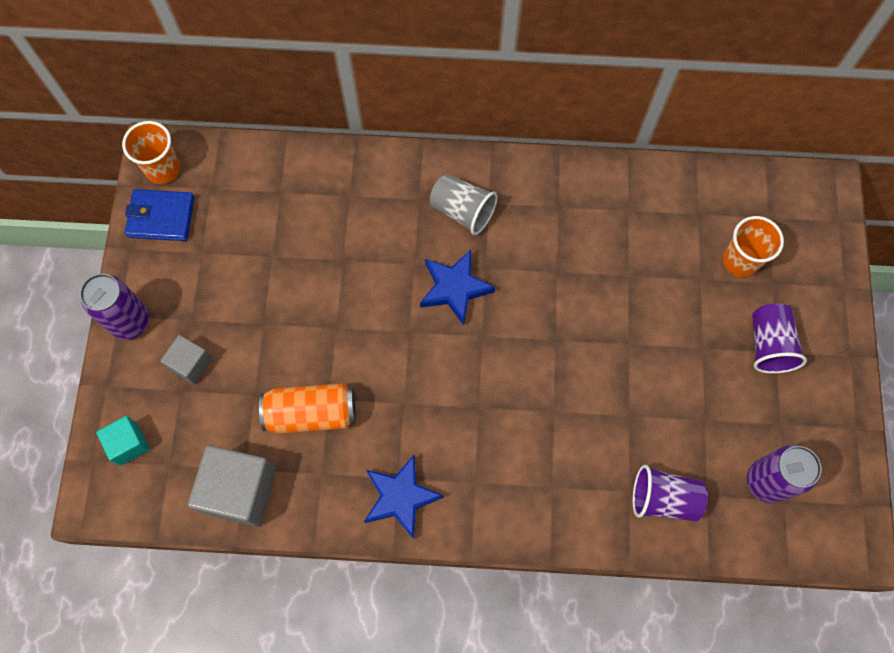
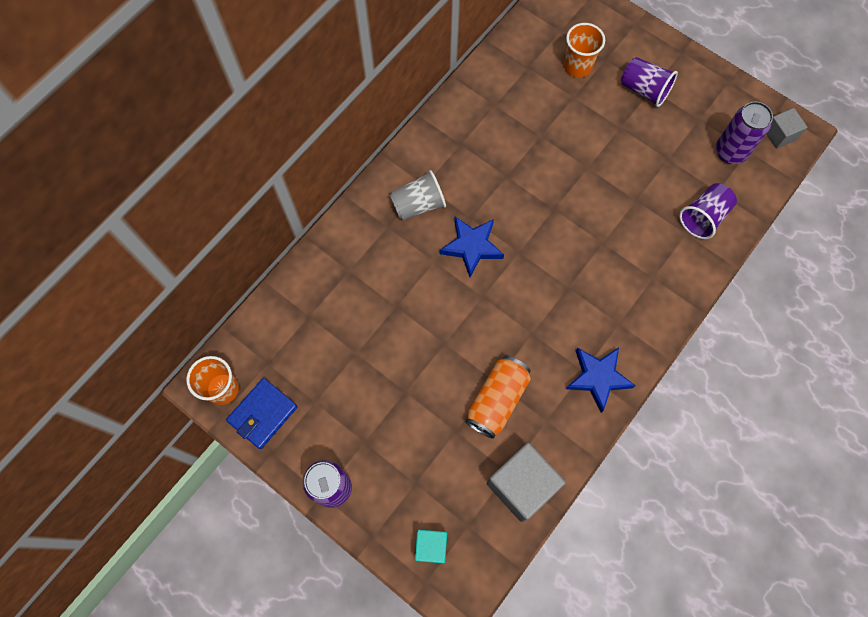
camera: 55 degrees left, 0 degrees up
(191, 364) = (399, 463): grey cube -> grey cube (779, 135)

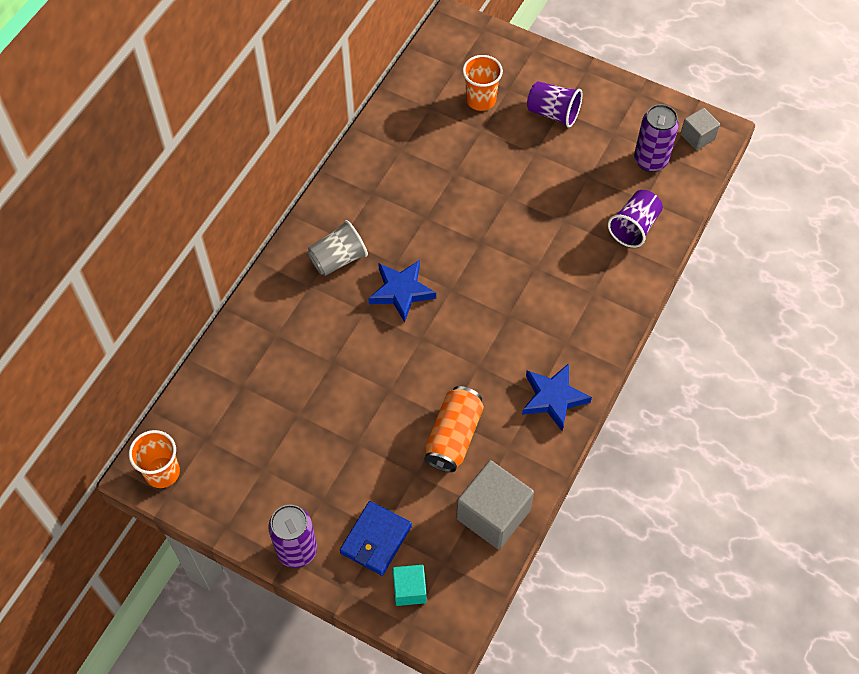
camera: 10 degrees left, 10 degrees down
(263, 414) = (210, 490): blue wallet -> blue wallet (376, 539)

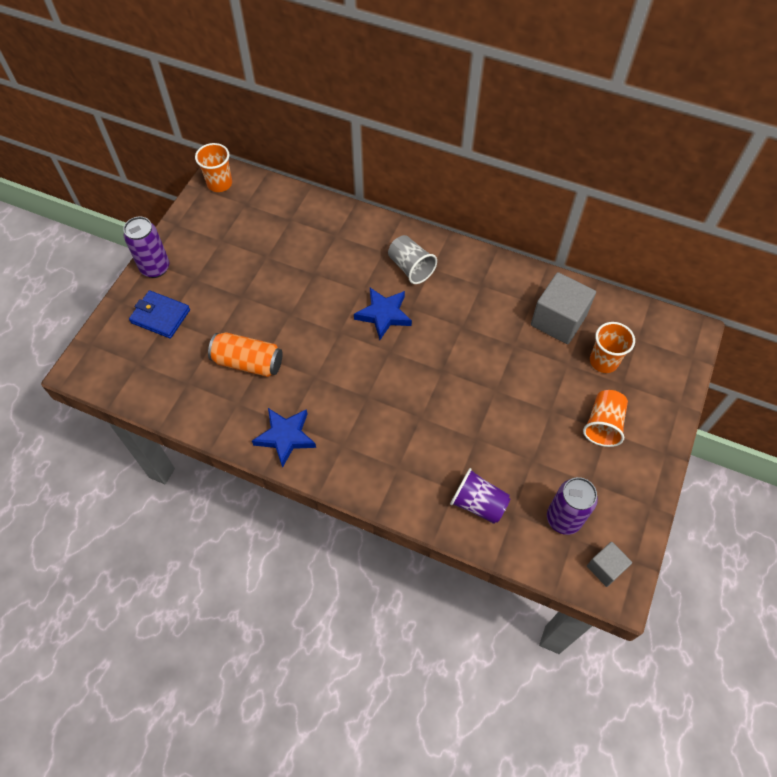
camera: 85 degrees right, 0 degrees up
(409, 590) = (118, 342): turquoise cube -> none
(493, 514) = (177, 395): grey cube -> grey cube (558, 320)
(553, 113) = (603, 425): purple cup -> orange cup

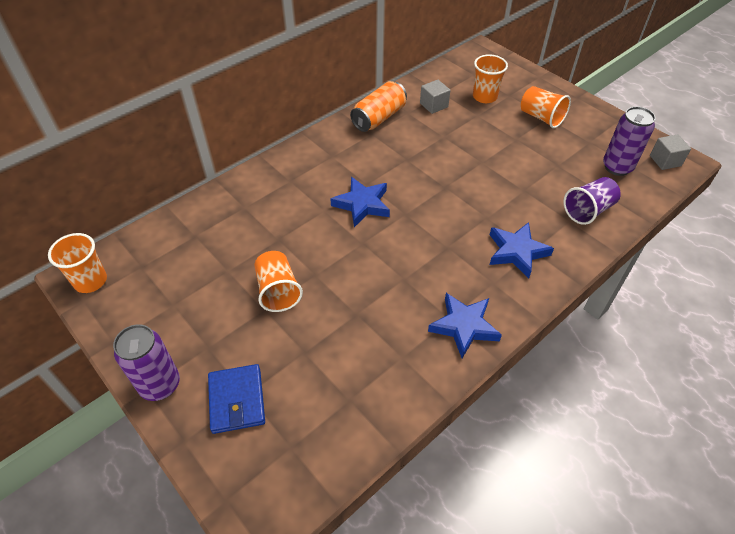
camera: 65 degrees left, 10 degrees down
(160, 316) = (237, 400): blue wallet -> blue wallet turned 60 degrees counterclockwise
(248, 362) = (355, 330): orange can -> orange can (379, 118)
(262, 297) = (278, 291): none -> orange cup
(389, 454) = (517, 252): none -> blue star
(410, 268) = (322, 169): grey cup -> none
(558, 320) = (434, 105): grey cube -> grey cube, size x0.55

